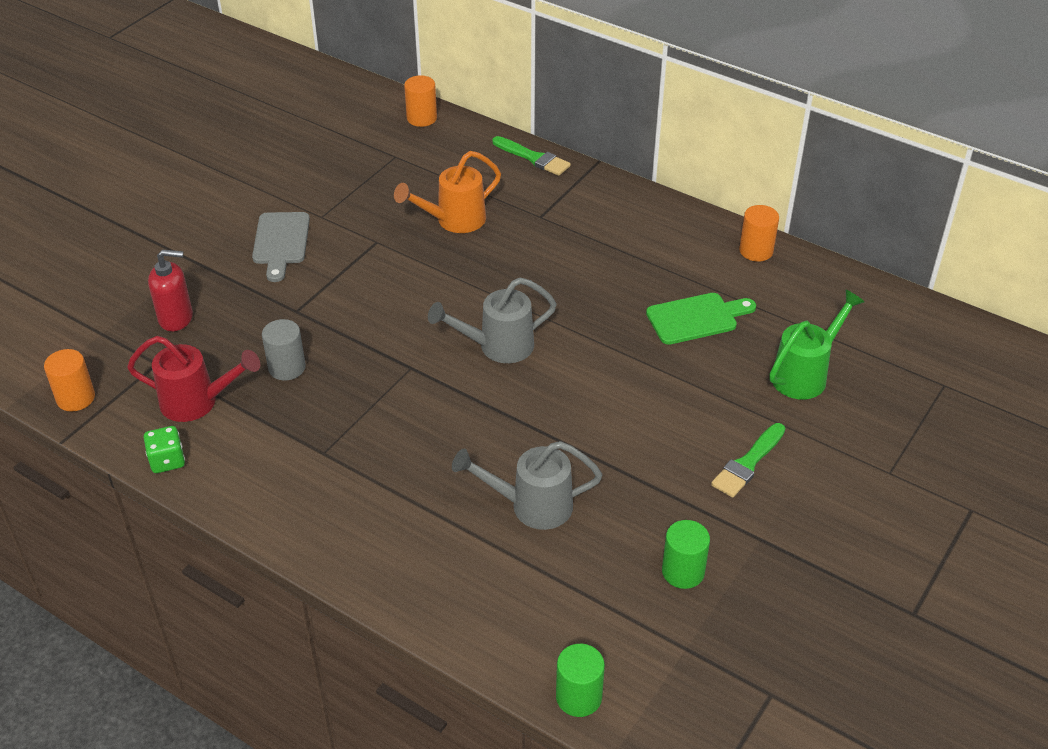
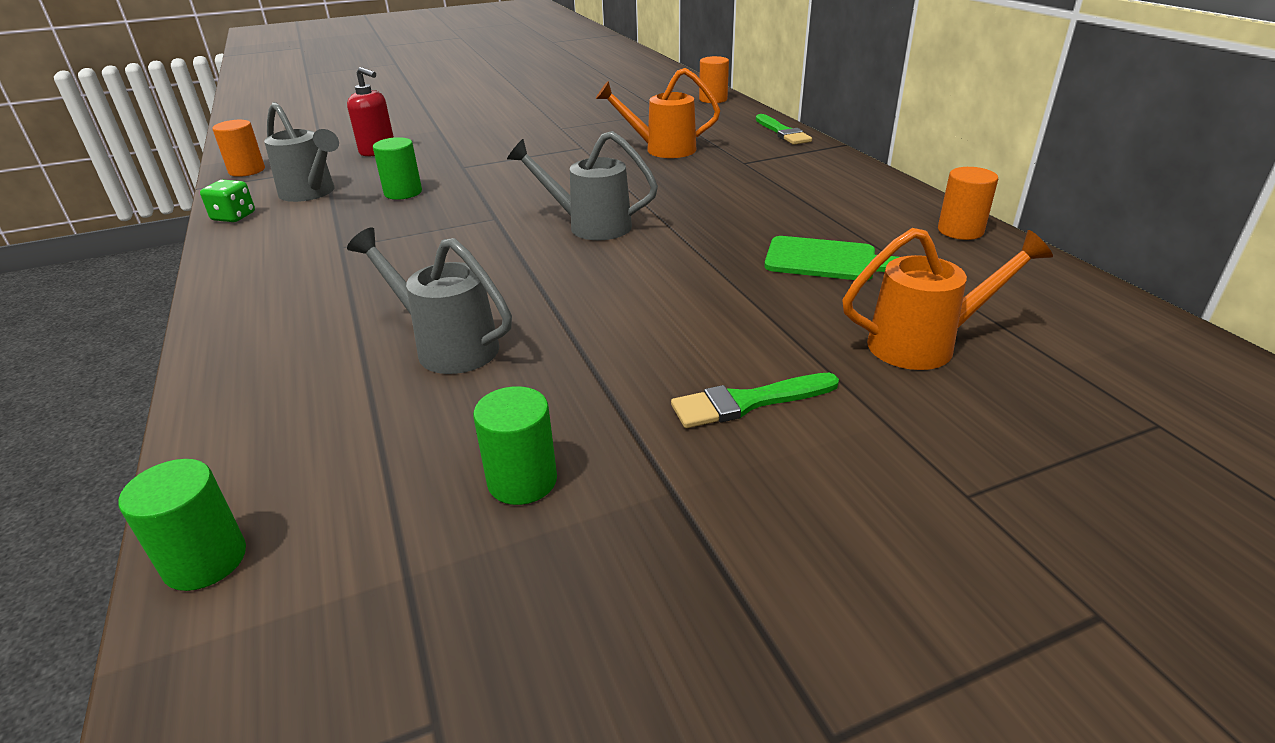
camera: 35 degrees right, 10 degrees down
(197, 402) = (311, 193): red watering can -> grey watering can
(281, 242) = (511, 133): grey cutting board -> none
(287, 367) = (403, 193): grey cylinder -> green cylinder
(805, 374) = (924, 344): green watering can -> orange watering can

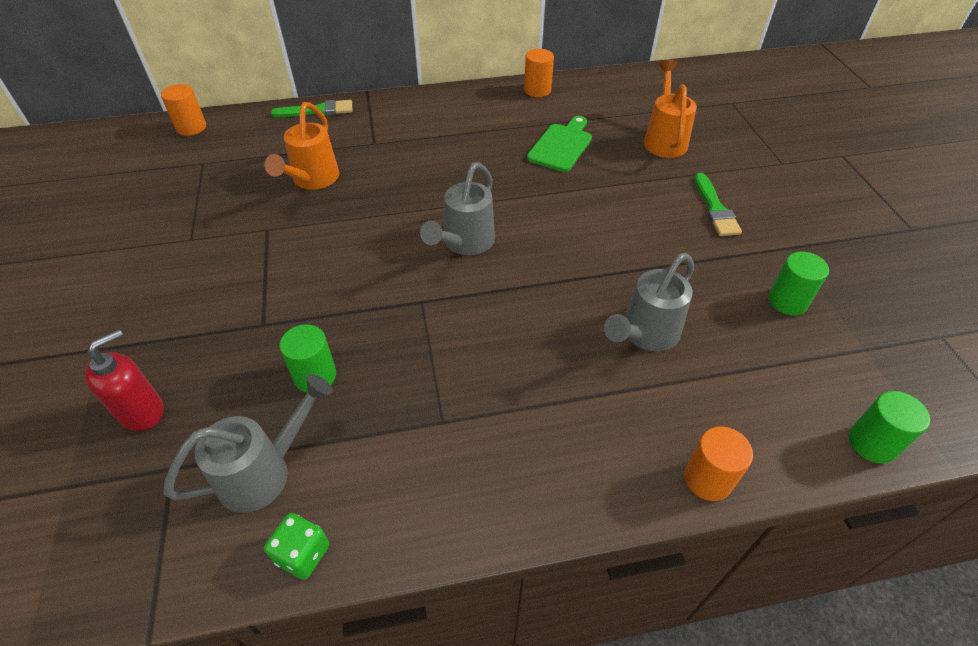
camera: 80 degrees left, 15 degrees up
(247, 170) = (111, 578): orange cylinder -> orange cylinder (708, 479)

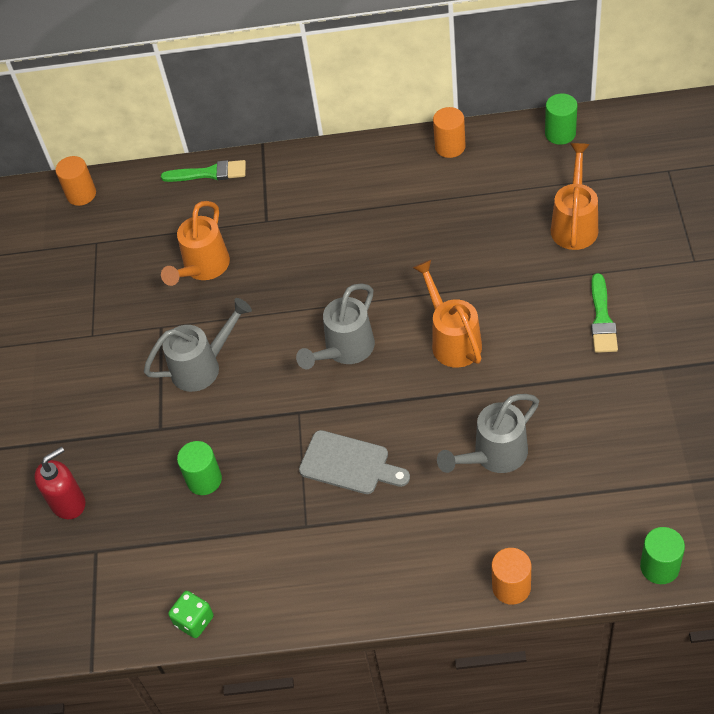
camera: 15 degrees right, 5 degrees up
(264, 472) = (165, 558): grey watering can -> grey watering can (202, 366)
(485, 350) = (349, 464): none -> grey cutting board
(561, 145) = (461, 230): green cutting board -> none
(574, 230) = (452, 340): none -> orange watering can
(787, 301) = (637, 429): green cylinder -> green cylinder (560, 133)

